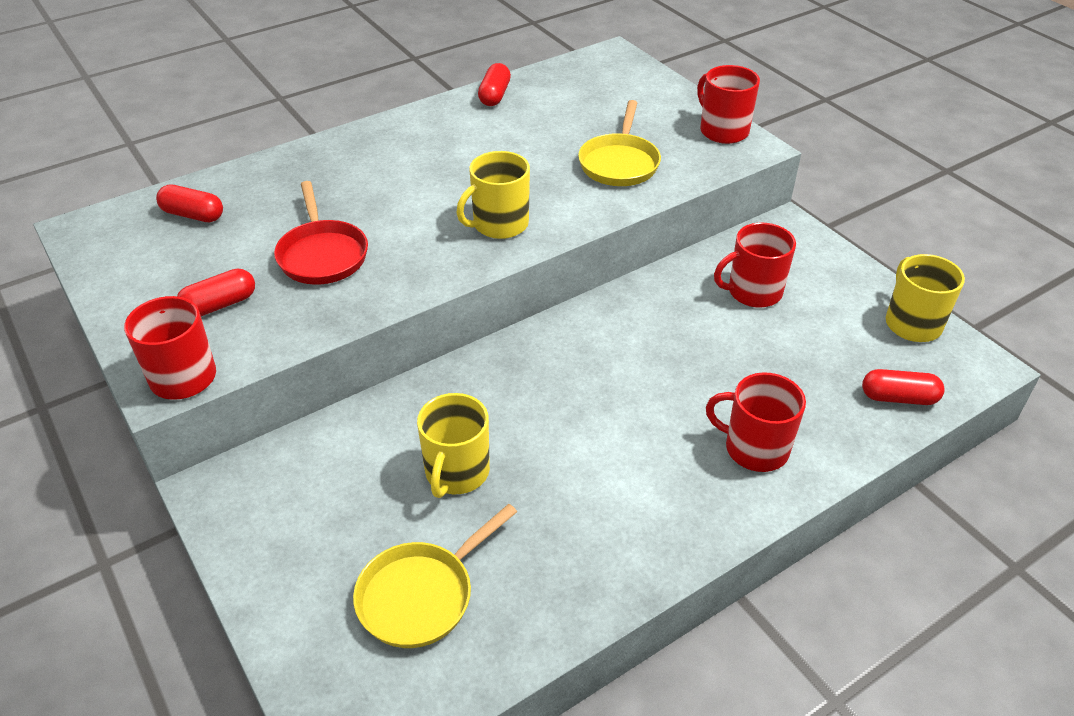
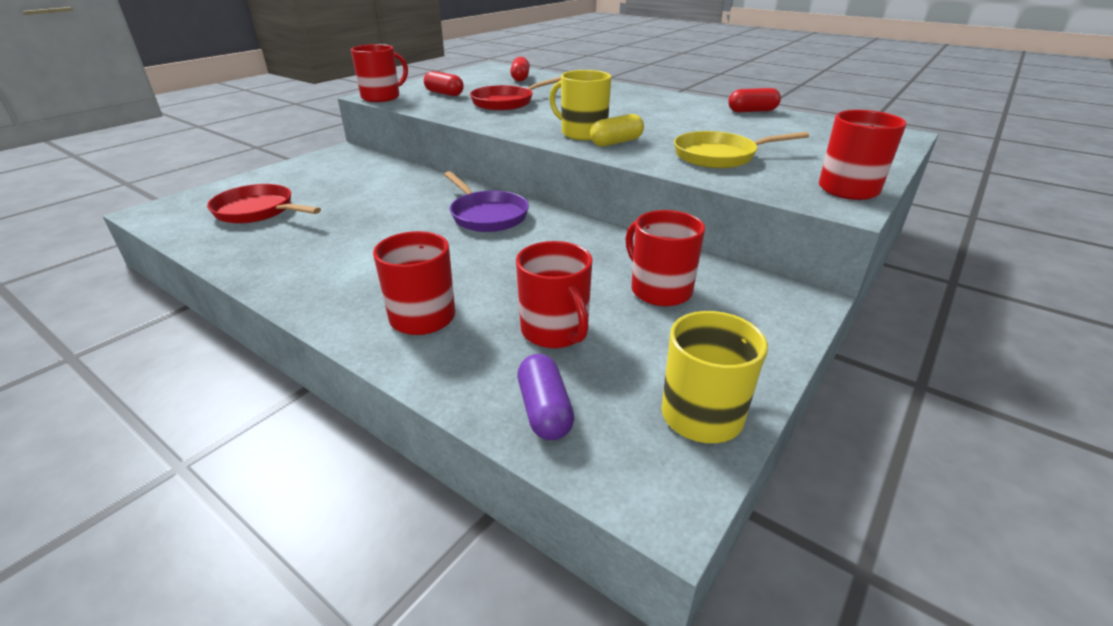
camera: 70 degrees right, 10 degrees down
(421, 595) = (258, 211): yellow pan -> red pan
(456, 473) = (366, 203): yellow mug -> none
(544, 210) = (616, 142): none -> yellow capsule
(551, 367) = (487, 215): none -> purple pan
(800, 368) = (555, 331): none -> red mug
(898, 398) = (544, 410): red capsule -> purple capsule

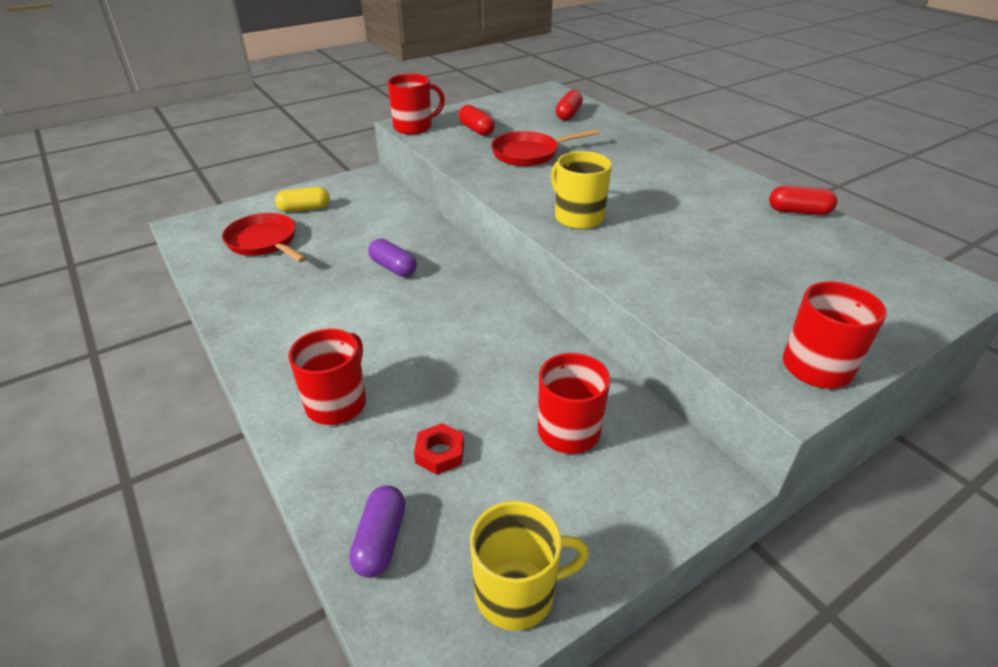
camera: 20 degrees right, 5 degrees up
(413, 209) = (393, 268): none -> purple capsule
(487, 215) = (456, 290): purple pan -> none
(555, 331) = (440, 453): red mug -> red nut
(616, 142) = (604, 238): yellow capsule -> yellow capsule (304, 209)
(719, 156) = (703, 282): yellow pan -> none

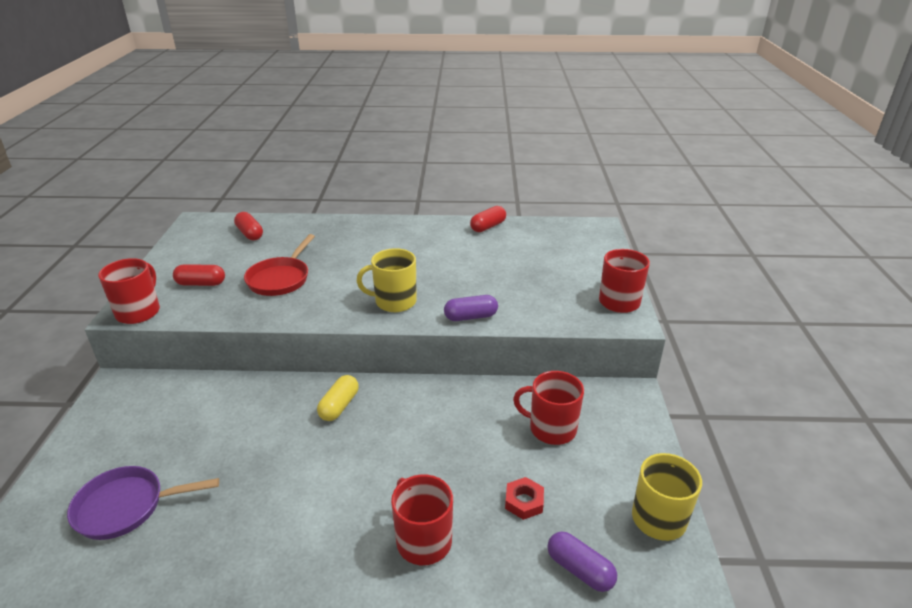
camera: 55 degrees left, 5 degrees down
(265, 242) = (126, 507): red pan -> purple pan
(304, 209) = (106, 453): yellow capsule -> yellow capsule (339, 406)
(393, 268) = (285, 432): purple capsule -> purple capsule (470, 317)

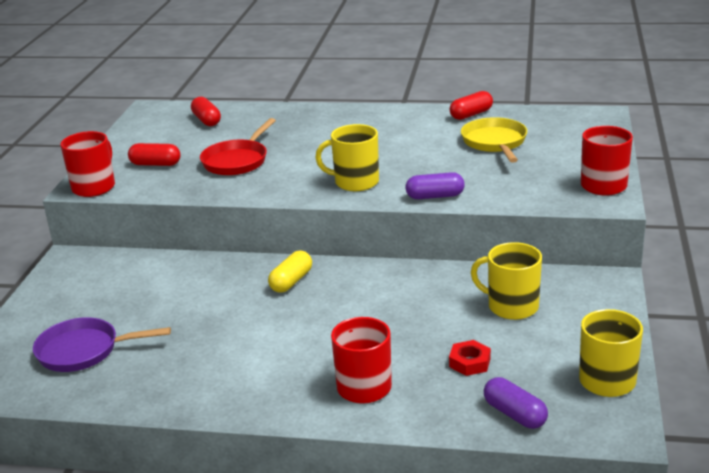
camera: 10 degrees right, 5 degrees down
(514, 256) = (495, 143): none -> yellow pan
(551, 428) = (511, 306): red mug -> yellow mug

